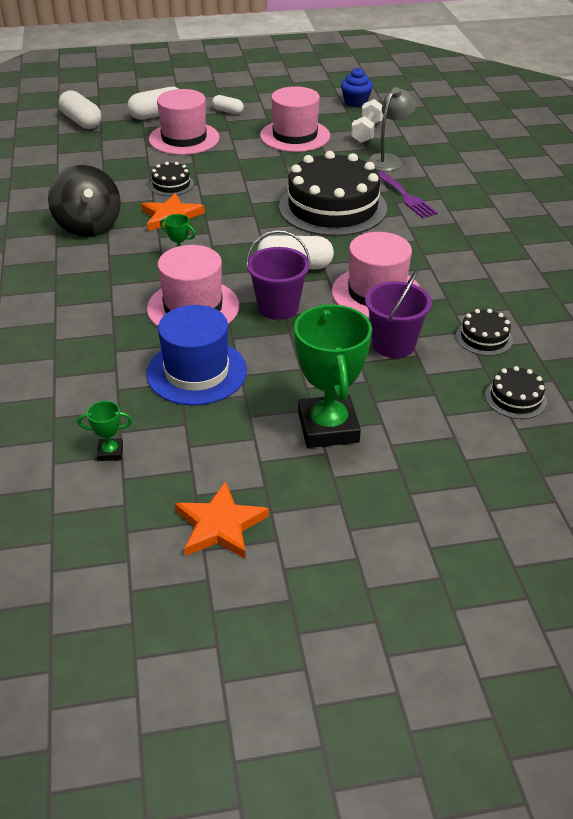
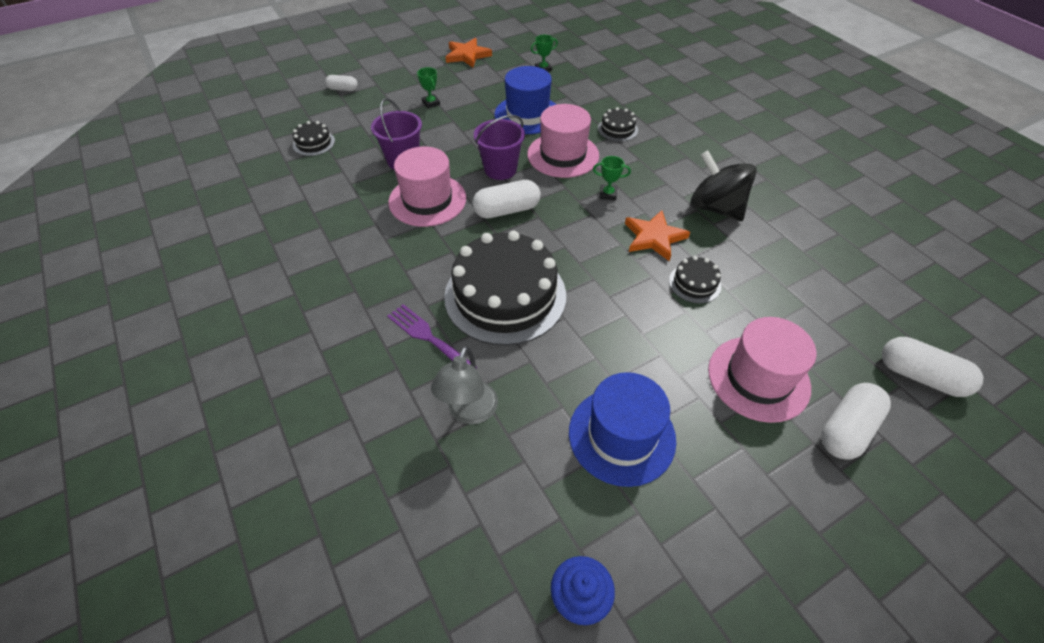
camera: 160 degrees right, 10 degrees up
(228, 111) = (762, 478): white capsule -> white capsule (343, 89)
(295, 136) = (621, 435): pink hat -> blue hat
(328, 427) = (431, 103): green trophy -> green trophy, size x0.43
(367, 132) = (523, 484): white dumbbell -> none
(484, 338) = (335, 181): black cake -> black cake (617, 129)

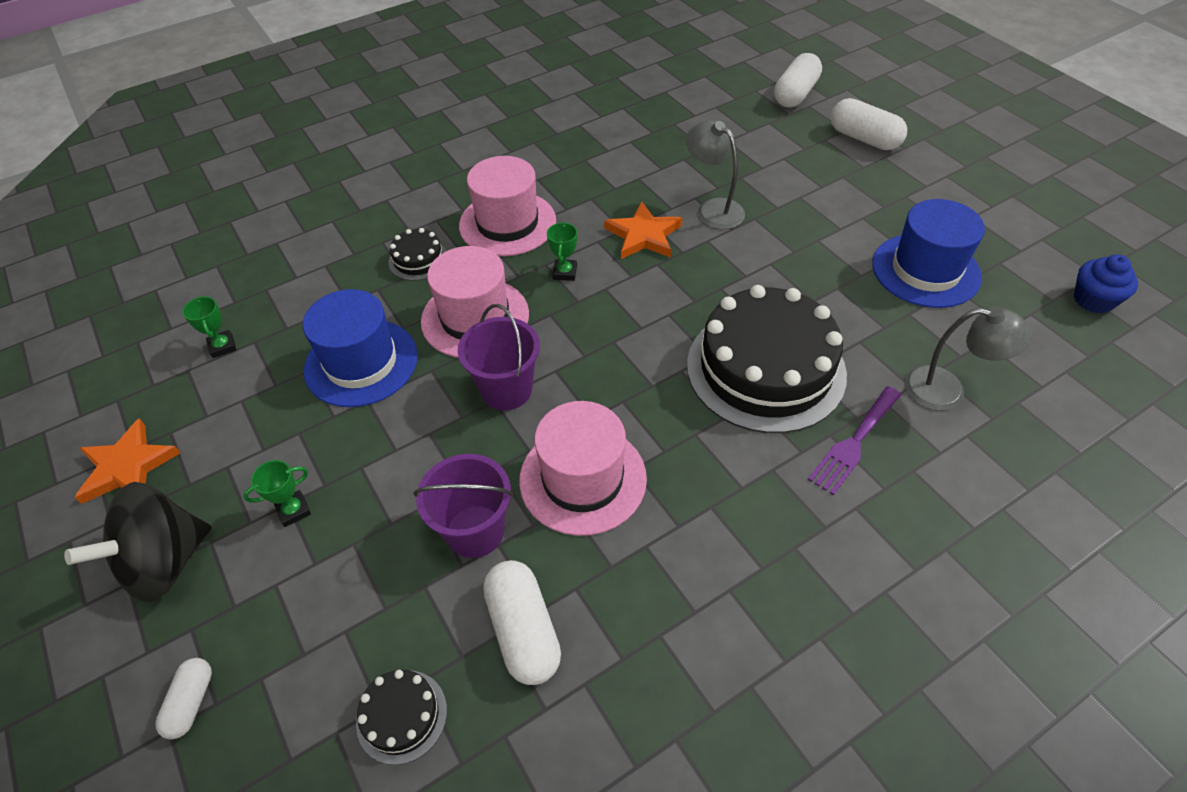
camera: 90 degrees left, 0 degrees up
(507, 210) = (602, 376): white capsule -> white capsule (523, 630)
(694, 283) = (713, 209): black cake -> grey lamp
(715, 208) = (587, 184): black spinning top -> black spinning top (165, 562)
(758, 378) = (827, 179): pink hat -> pink hat (507, 223)

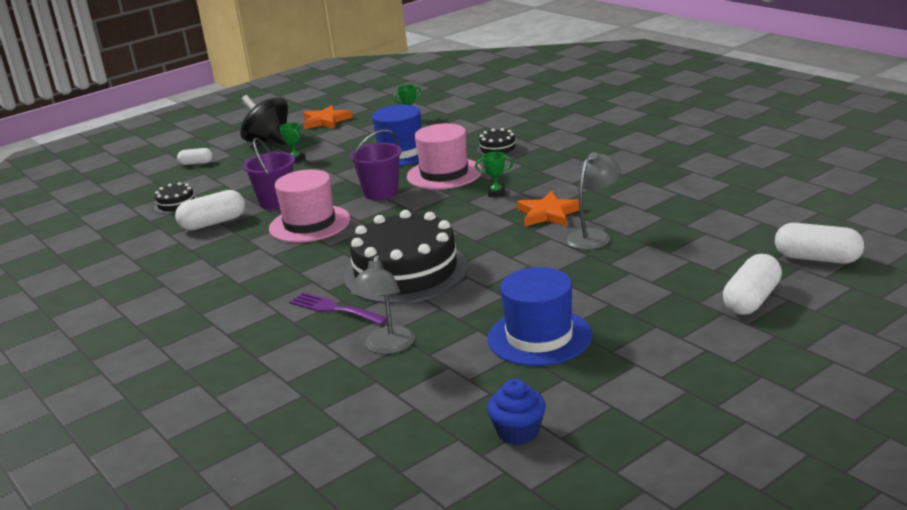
camera: 85 degrees right, 25 degrees down
(507, 223) = (546, 167): pink hat -> none

